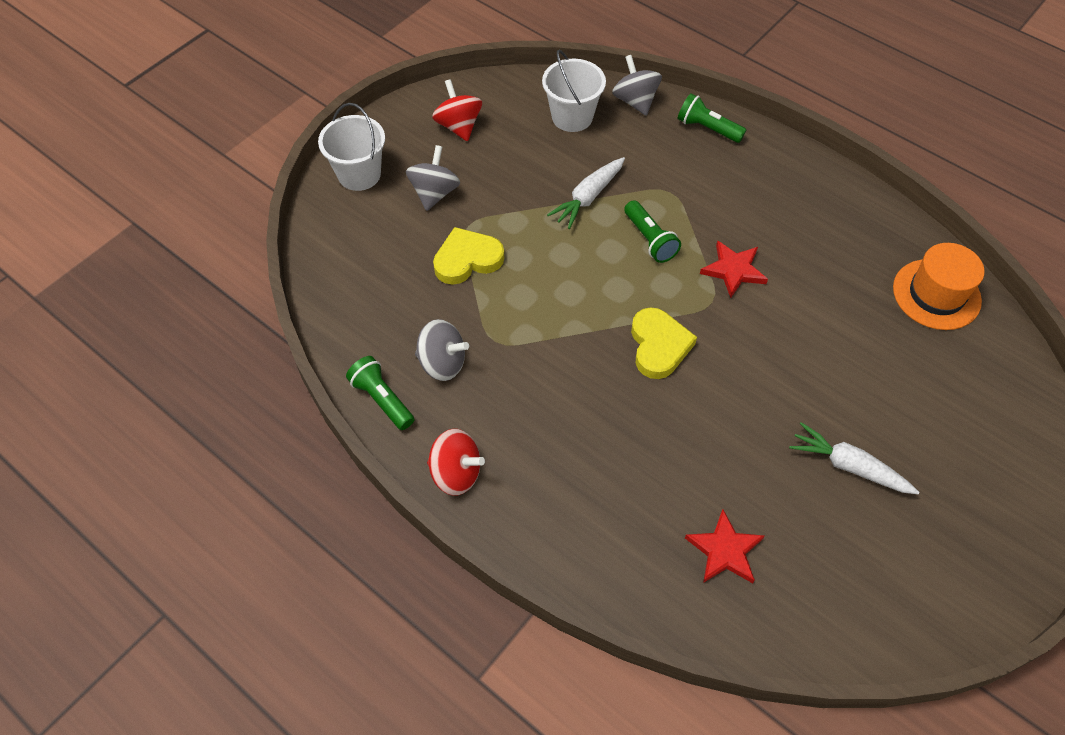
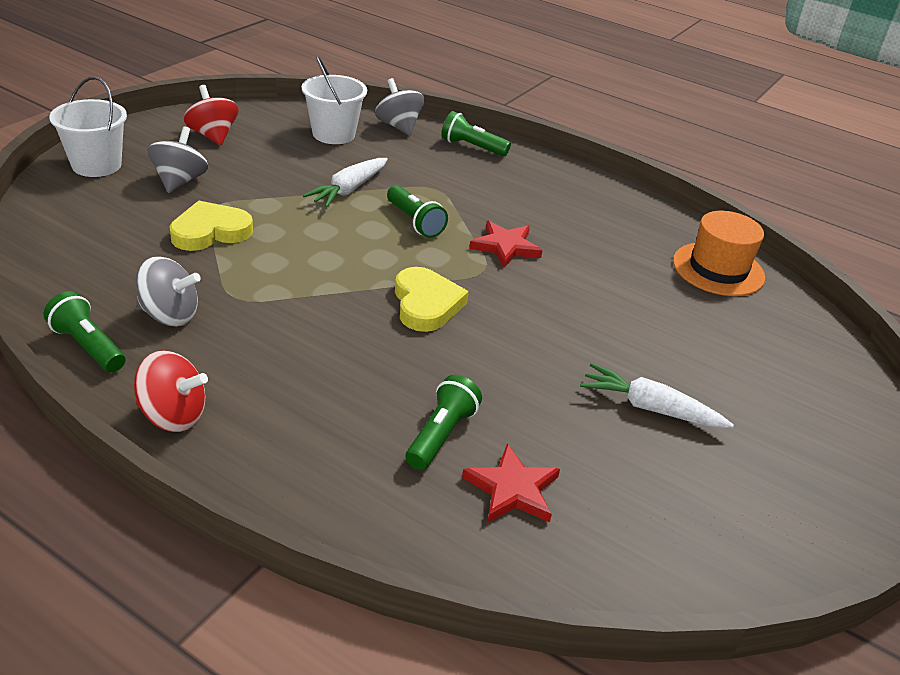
camera: 10 degrees left, 20 degrees down
(669, 494) = (441, 435): none -> green flashlight

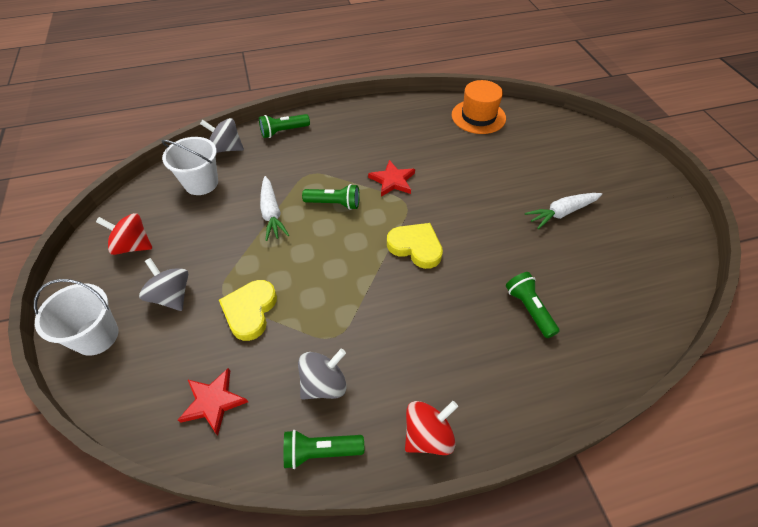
camera: 45 degrees left, 15 degrees up
(512, 489) = (586, 305): red star -> red star (213, 402)

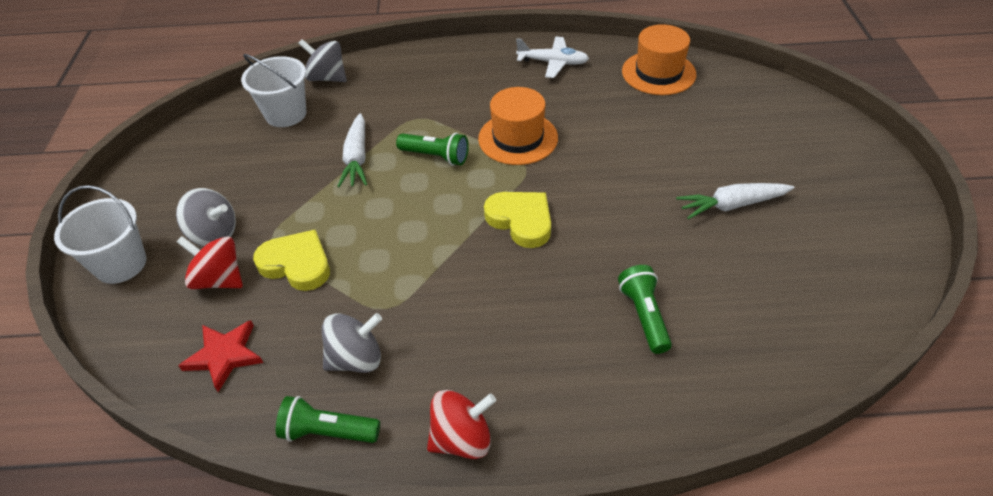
camera: 15 degrees right, 5 degrees down
(133, 246) = (188, 173): red spinning top -> red spinning top (219, 279)
(171, 296) = (214, 234): grey spinning top -> grey spinning top turned 135 degrees clockwise
(250, 311) = (296, 264): yellow heart -> yellow heart turned 90 degrees clockwise
(283, 131) = (401, 65): green flashlight -> none
(392, 180) = (518, 138): red star -> orange hat
(399, 117) = (553, 63): none -> white plane

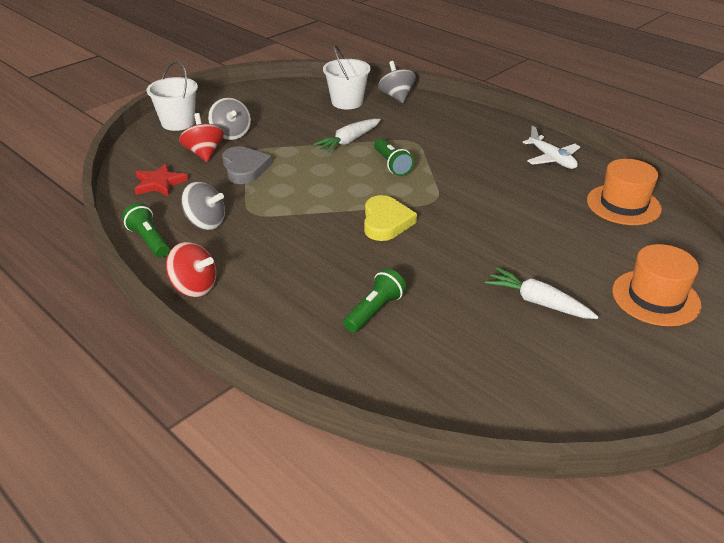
camera: 45 degrees right, 10 degrees down
(296, 264) = (245, 168): yellow heart -> grey heart
(518, 138) = (456, 184): orange hat -> orange hat (655, 298)

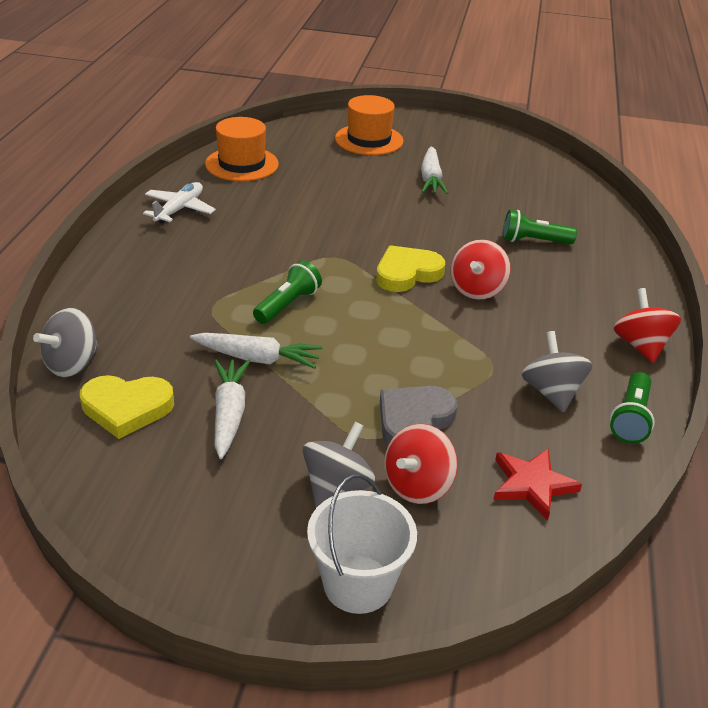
camera: 125 degrees left, 0 degrees up
(313, 123) = (229, 414): none -> white carrot
(336, 244) = (477, 289): none -> red spinning top
(347, 102) = (126, 408): white bucket -> yellow heart

